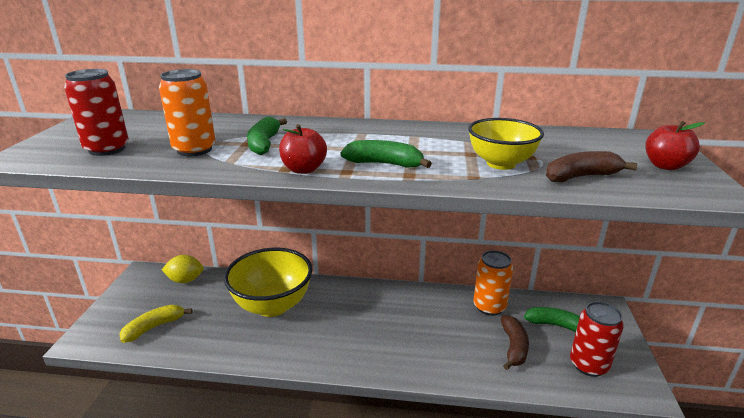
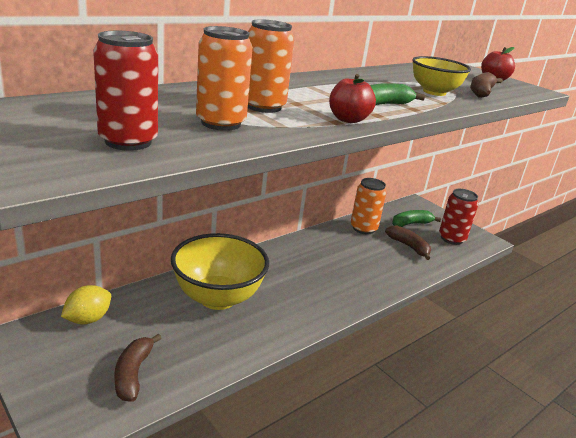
camera: 50 degrees left, 0 degrees up
(154, 327) = (133, 374): yellow banana -> brown banana
(264, 144) = (263, 107): green banana -> orange can

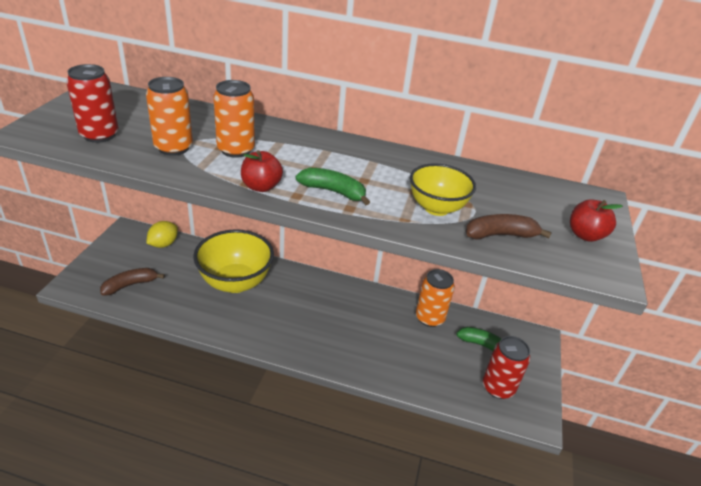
camera: 55 degrees right, 10 degrees up
(88, 319) = (163, 244): yellow lemon -> yellow lemon turned 60 degrees counterclockwise
(409, 246) = (437, 359): brown banana -> none

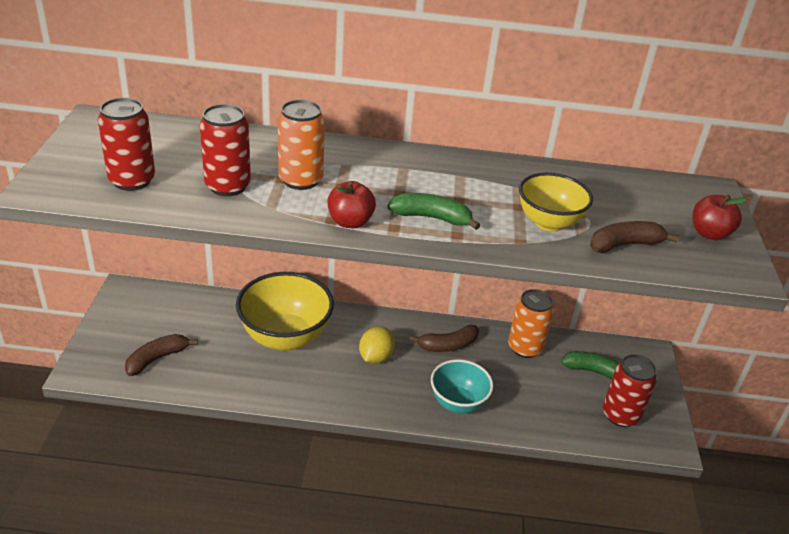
camera: 10 degrees left, 0 degrees up
(163, 244) = (179, 302): yellow lemon -> yellow lemon (375, 357)
(173, 148) = (228, 186): orange can -> red can
(359, 355) = (458, 403): none -> turquoise bowl
(365, 307) = (447, 345): none -> brown banana

